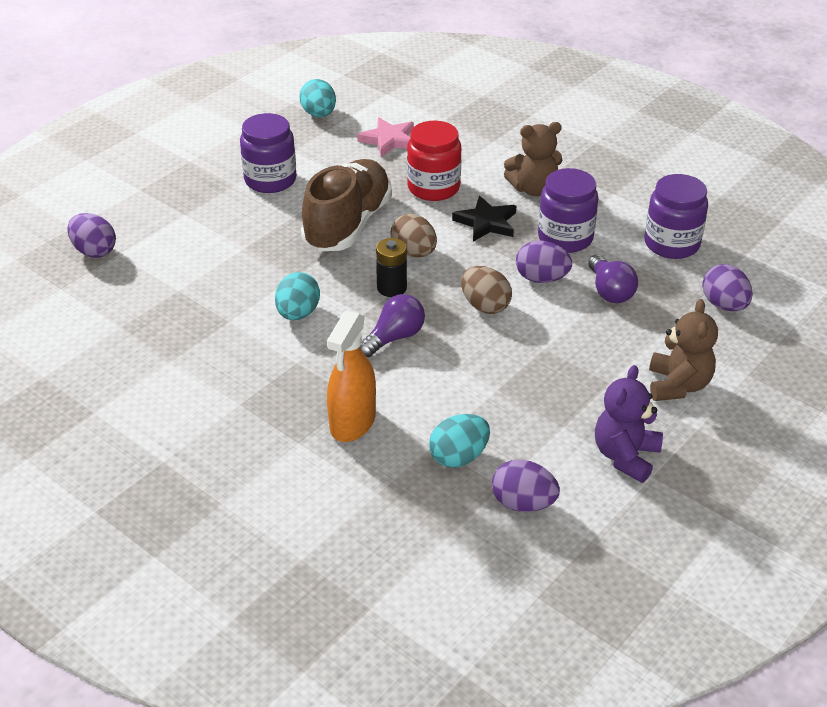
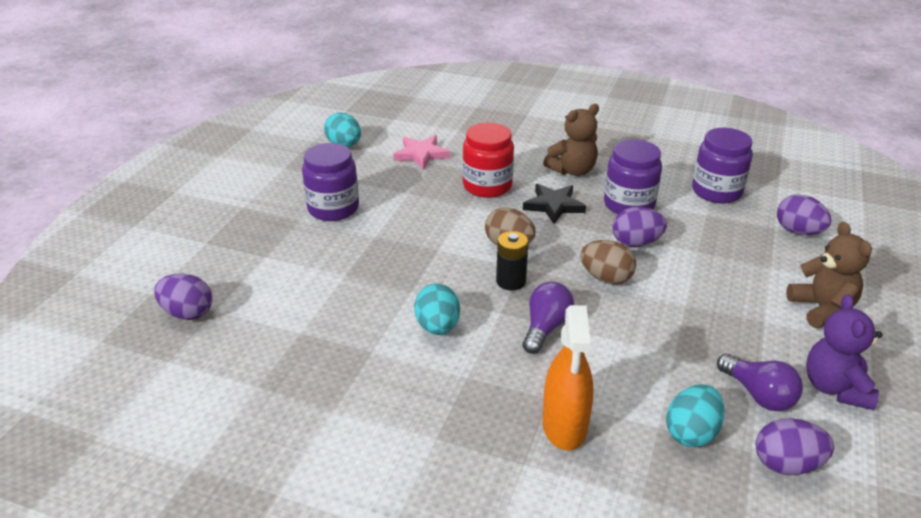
camera: 20 degrees left, 5 degrees down
(348, 224) = (431, 233): brown shoe -> none
(609, 291) = (700, 241): purple light bulb -> purple light bulb (758, 395)

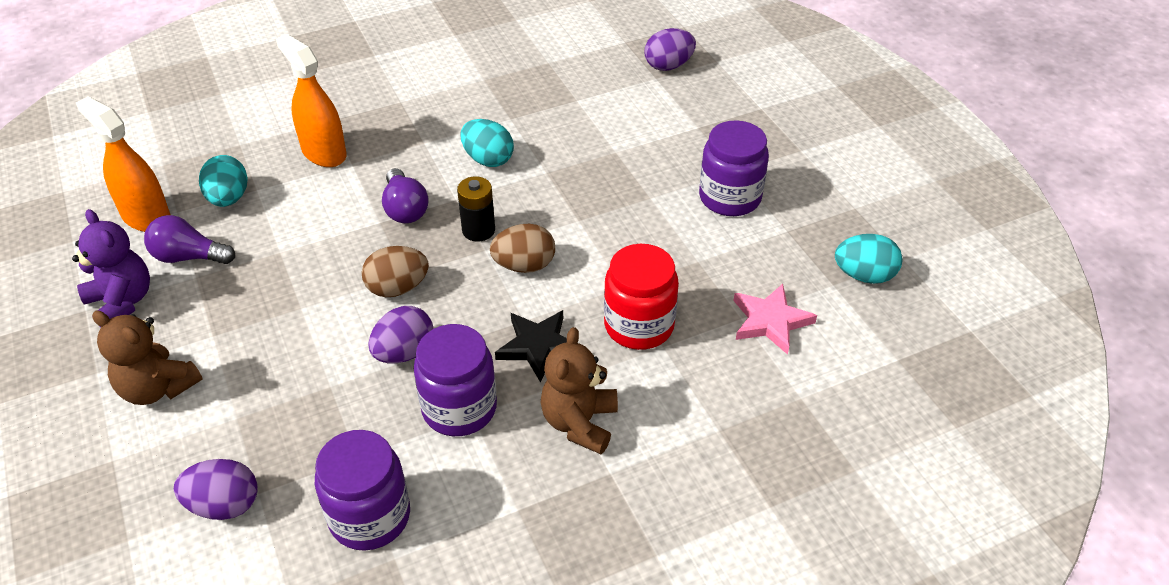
camera: 135 degrees right, 10 degrees up
(786, 464) = (146, 217): purple egg -> orange spray bottle

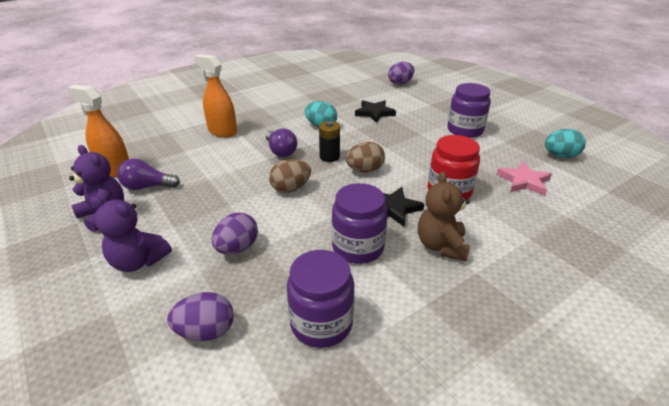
camera: 10 degrees left, 10 degrees down
(158, 388) = (138, 261): brown teddy bear -> purple teddy bear
(228, 199) = (168, 156): turquoise egg -> none
(404, 352) = (308, 221): purple egg -> purple egg (237, 248)
(590, 138) = (374, 113): none -> black star

